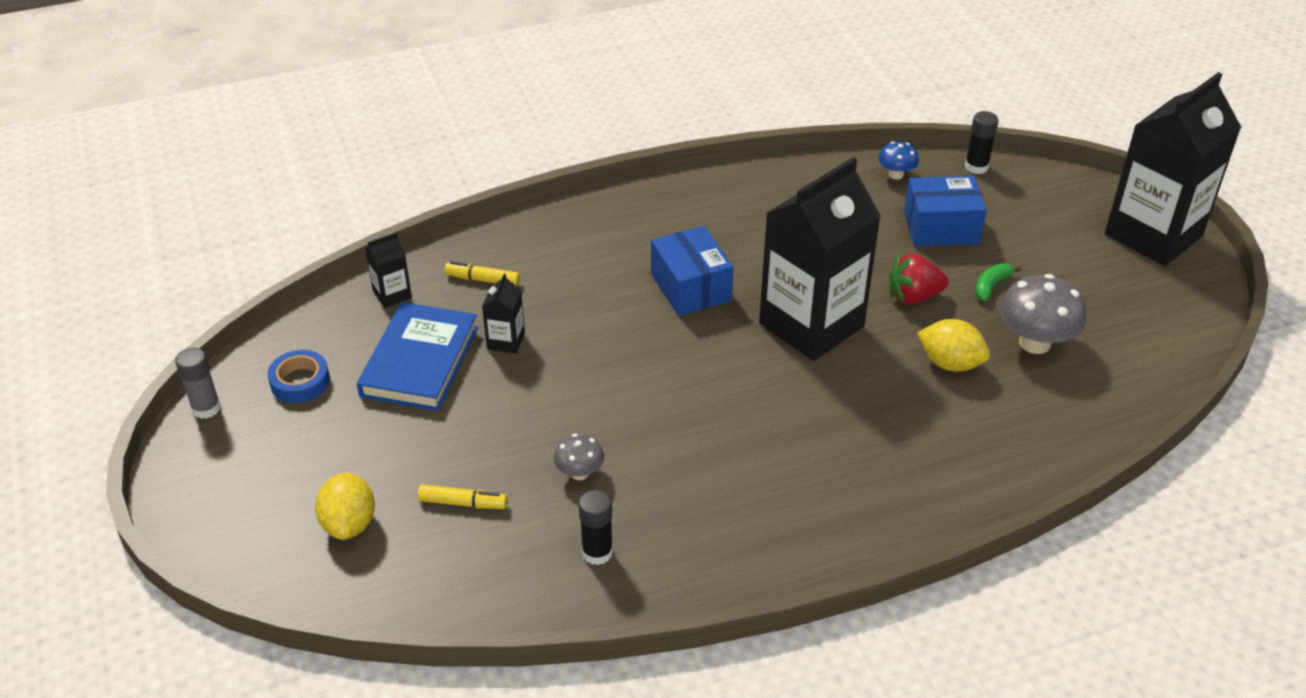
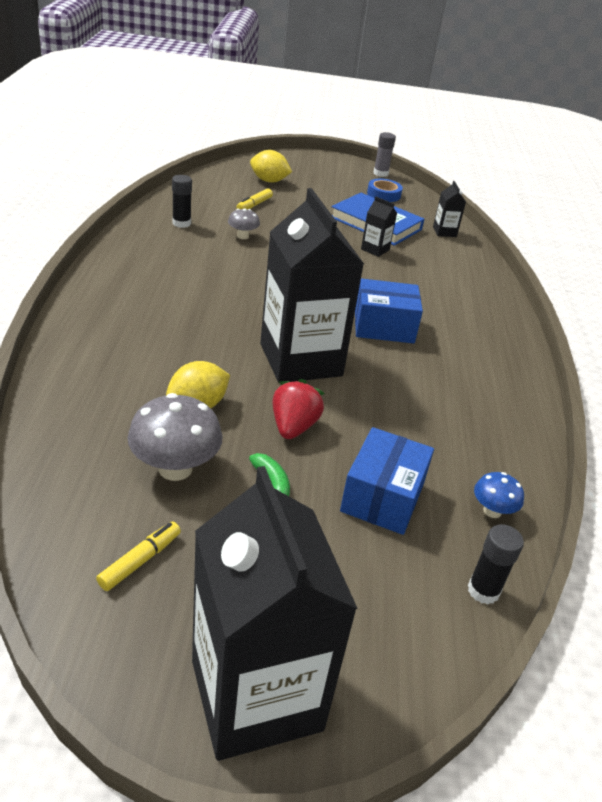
camera: 110 degrees right, 5 degrees down
(482, 280) = (442, 260): yellow marker -> yellow marker (140, 561)

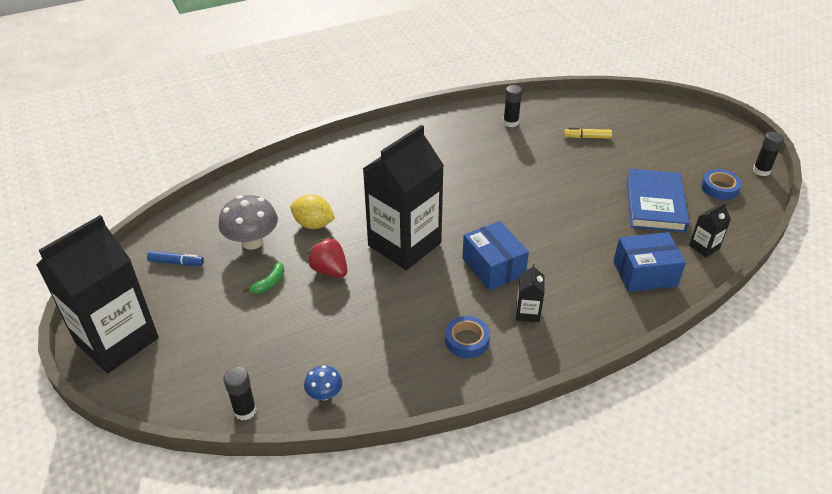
camera: 65 degrees right, 5 degrees up
(140, 561) = (176, 262): yellow marker -> blue marker
(243, 236) = (531, 153): grey mushroom -> none
(269, 181) = (639, 126): yellow lemon -> none
(293, 427) = (329, 270): red strawberry -> red strawberry turned 120 degrees counterclockwise
(375, 249) = (607, 220): black carton -> black carton (527, 312)
(380, 173) = (761, 171): grey glue stick -> black glue stick
(382, 497) = (295, 335): blue box -> blue box (645, 273)
(472, 385) = (467, 340): none -> blue tape

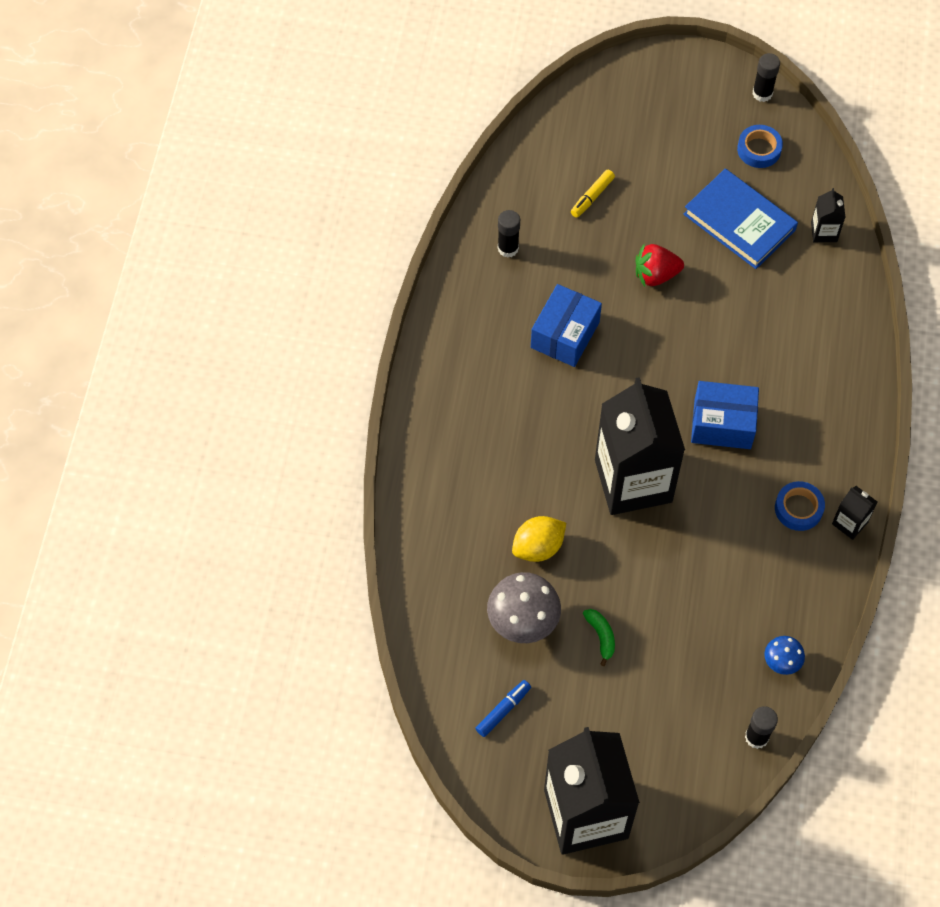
camera: 55 degrees left, 20 degrees up
(329, 270) = (622, 571): red strawberry -> red strawberry (655, 275)
(527, 312) = (800, 436): black carton -> black carton (849, 523)
(645, 273) = (821, 306): blue box -> blue box (565, 335)

